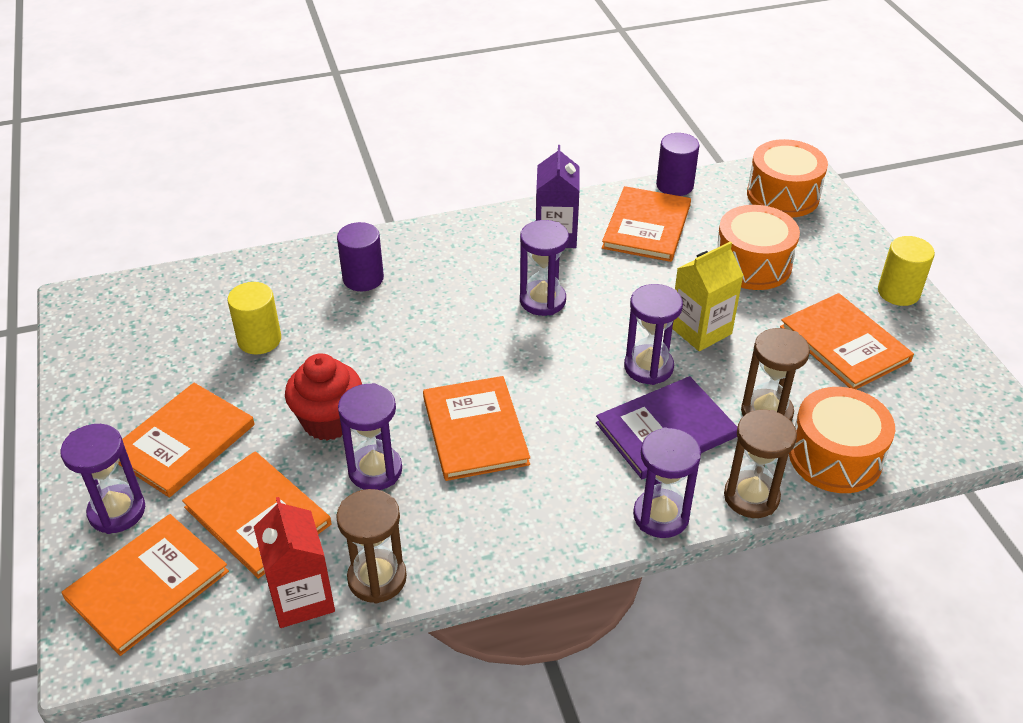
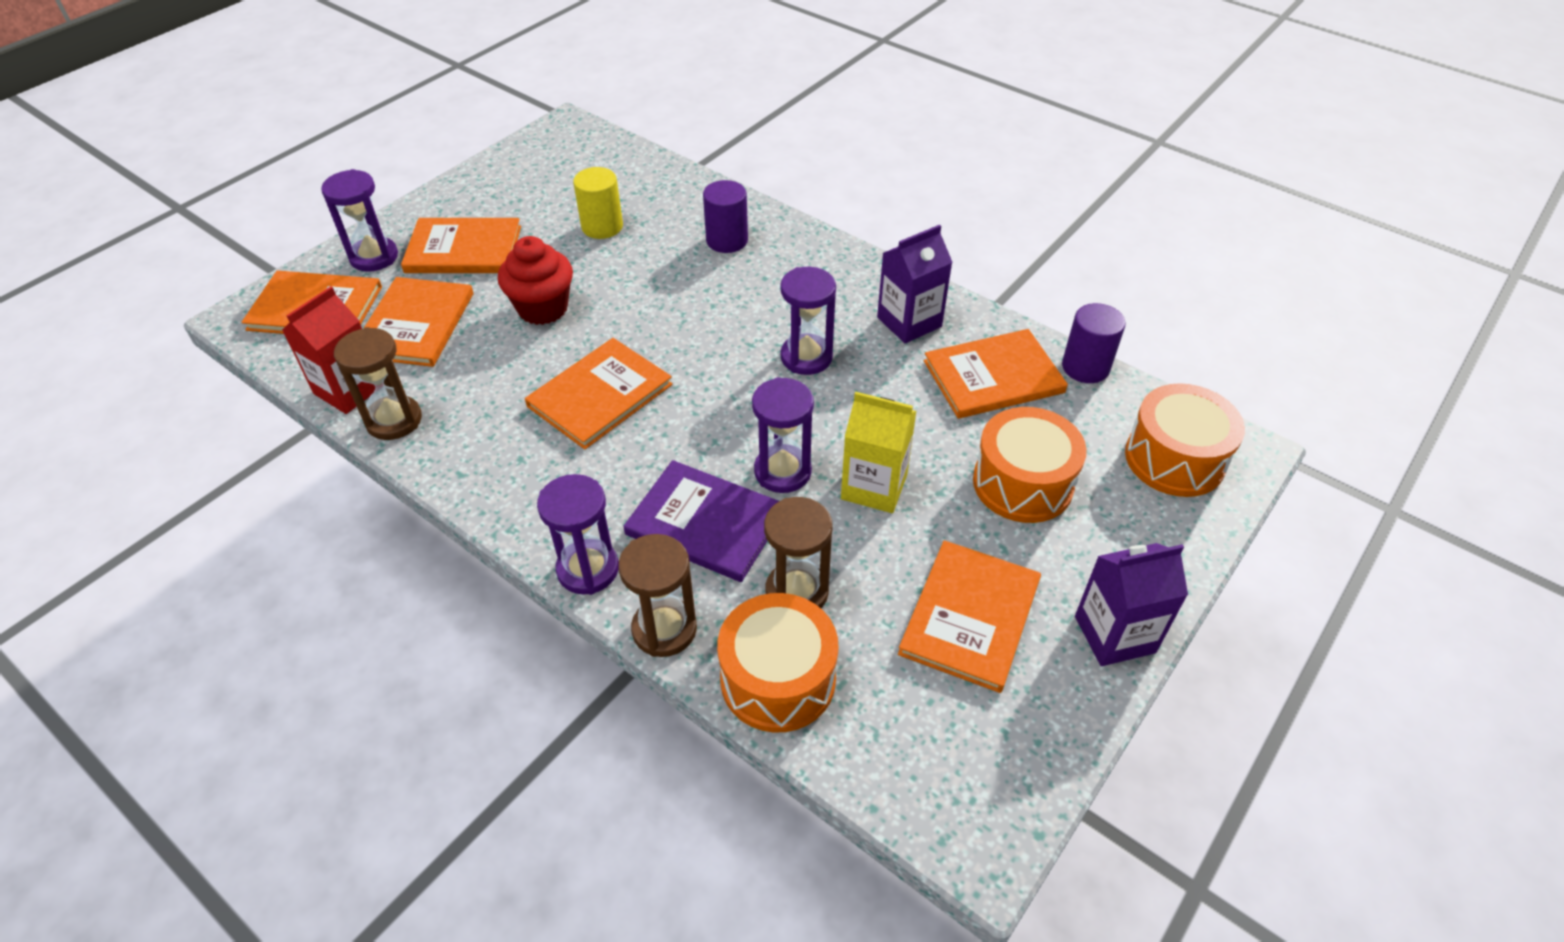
camera: 55 degrees right, 5 degrees up
(375, 470) = (508, 361): purple hourglass -> none
(898, 292) = (1114, 634): yellow cylinder -> purple carton

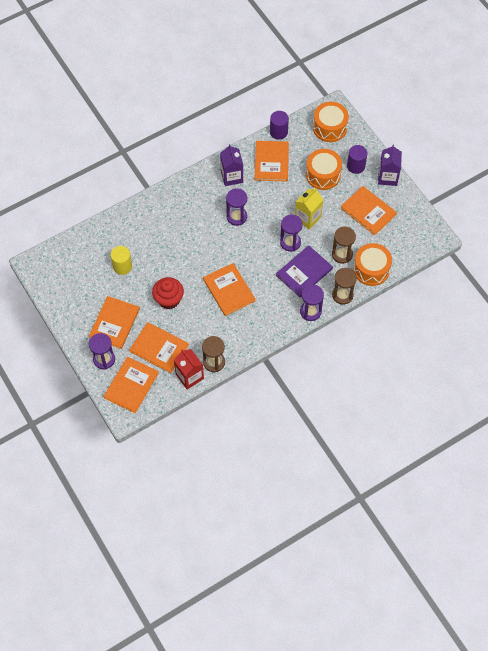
camera: 70 degrees left, 15 degrees up
(727, 240) = (153, 222): purple cylinder -> purple cylinder (356, 166)

